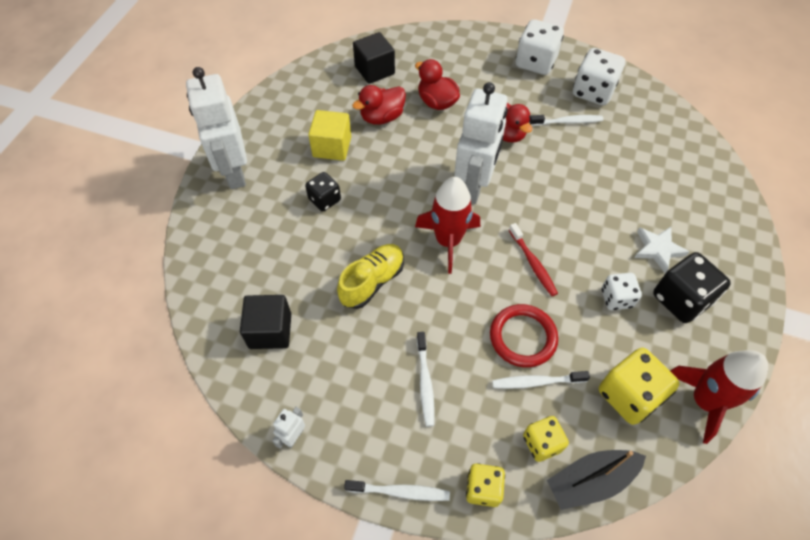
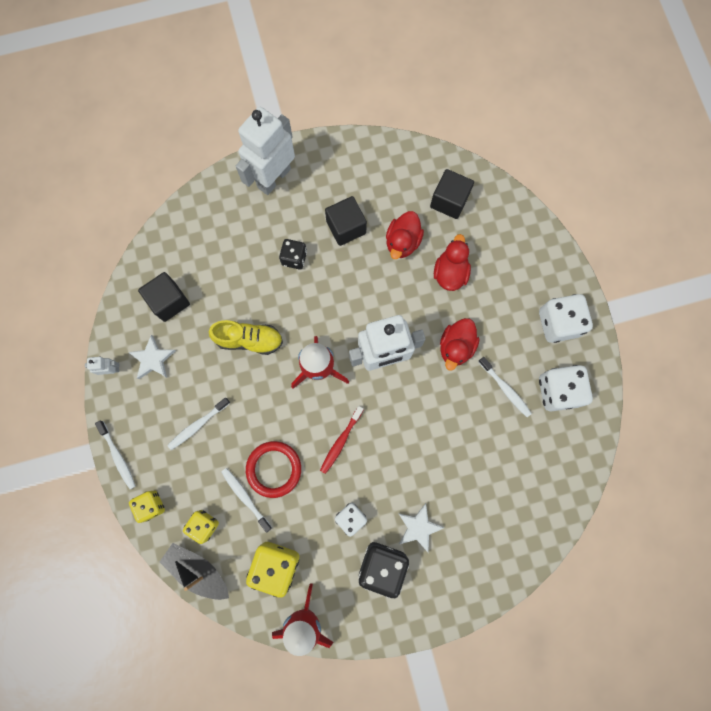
camera: 55 degrees right, 20 degrees up
(318, 384) = (153, 359): none -> white star
(332, 147) = (346, 227): yellow cube -> black cube
(382, 117) = (402, 242): red duck -> red duck turned 90 degrees counterclockwise

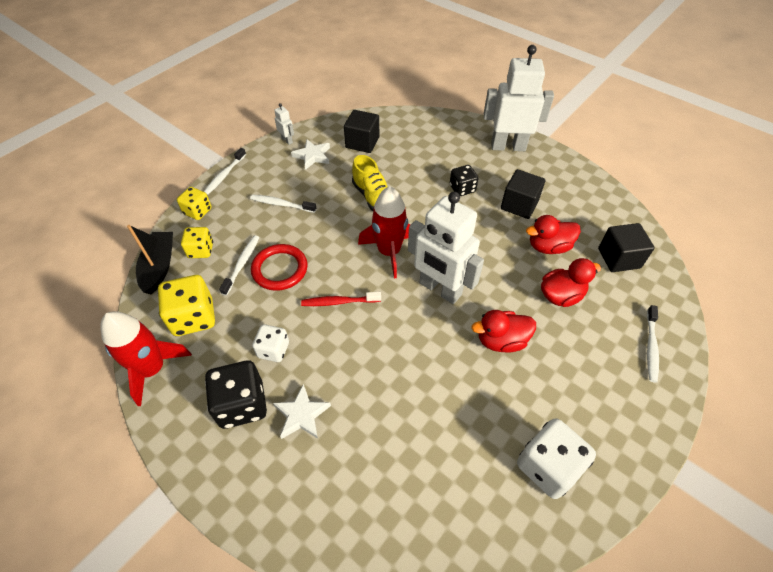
camera: 55 degrees right, 25 degrees down
(505, 388) = (502, 409): white toothbrush -> white toothbrush (651, 346)
(558, 323) = (614, 420): white dice -> none

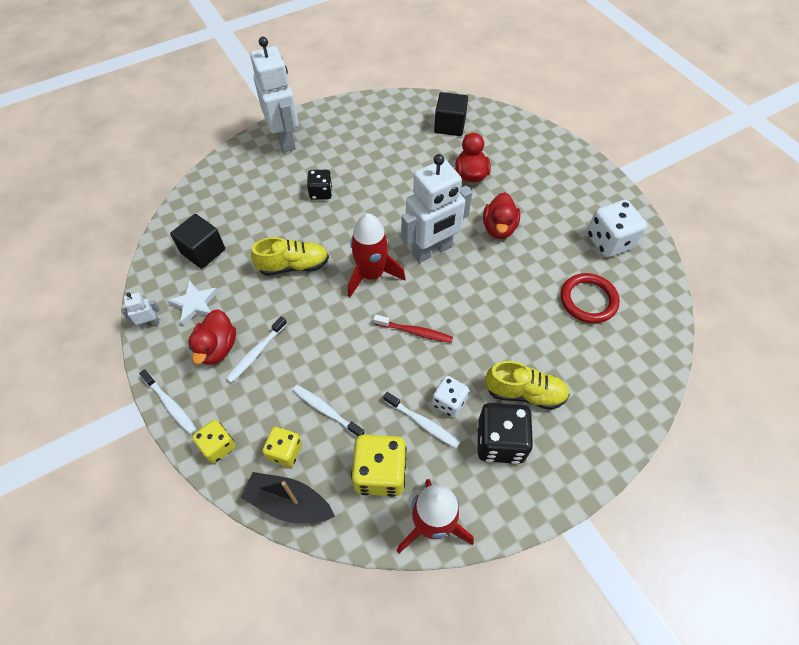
camera: 70 degrees left, 5 degrees up
(280, 269) = (350, 375): red ring -> red ring (588, 300)
(301, 415) = (524, 393): white star -> yellow shoe
(339, 302) = (414, 332): red toothbrush -> red toothbrush turned 90 degrees counterclockwise
(508, 146) = (285, 139): white robot -> white robot turned 135 degrees clockwise
(519, 205) = (363, 161): black cube -> none
(548, 247) = (419, 161): red duck -> red duck (217, 348)
(651, 346) = (534, 145): white toothbrush -> white toothbrush (422, 422)

